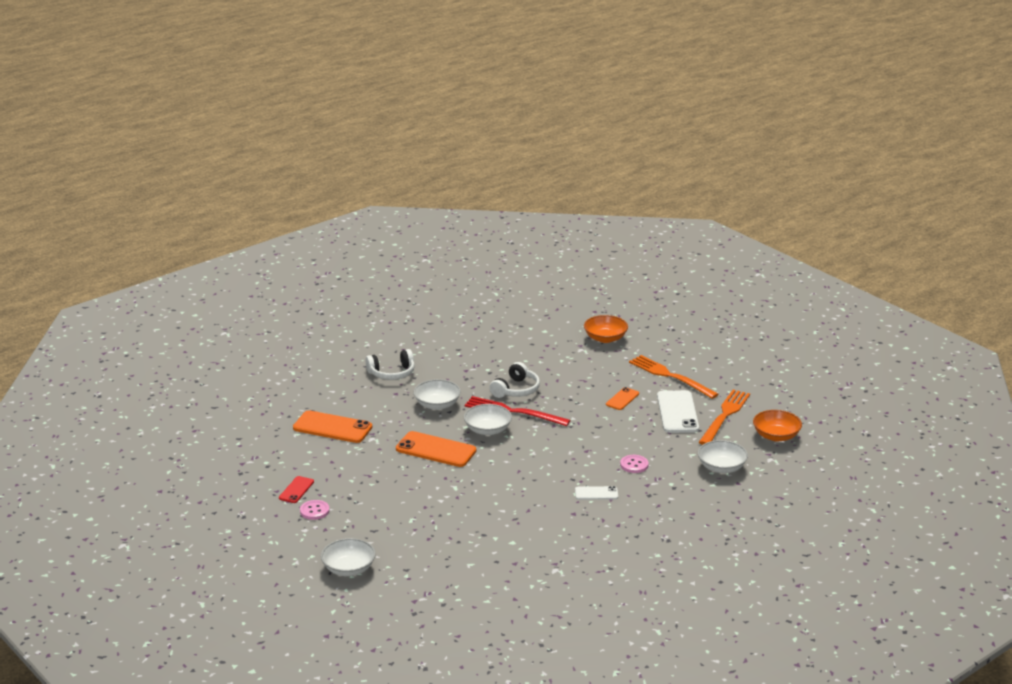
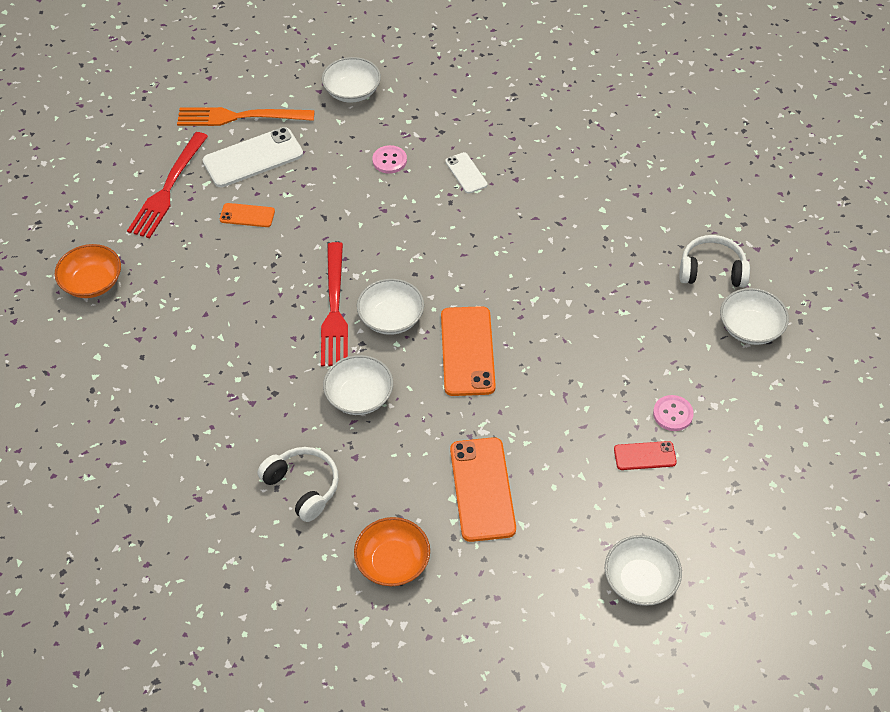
camera: 115 degrees left, 25 degrees up
(221, 461) = (640, 580): none -> white bowl
(516, 390) = (277, 327): white headphones -> white headphones (712, 271)
(670, 376) = (168, 188): orange fork -> red fork
(776, 436) = (262, 67): orange bowl -> orange bowl (393, 562)

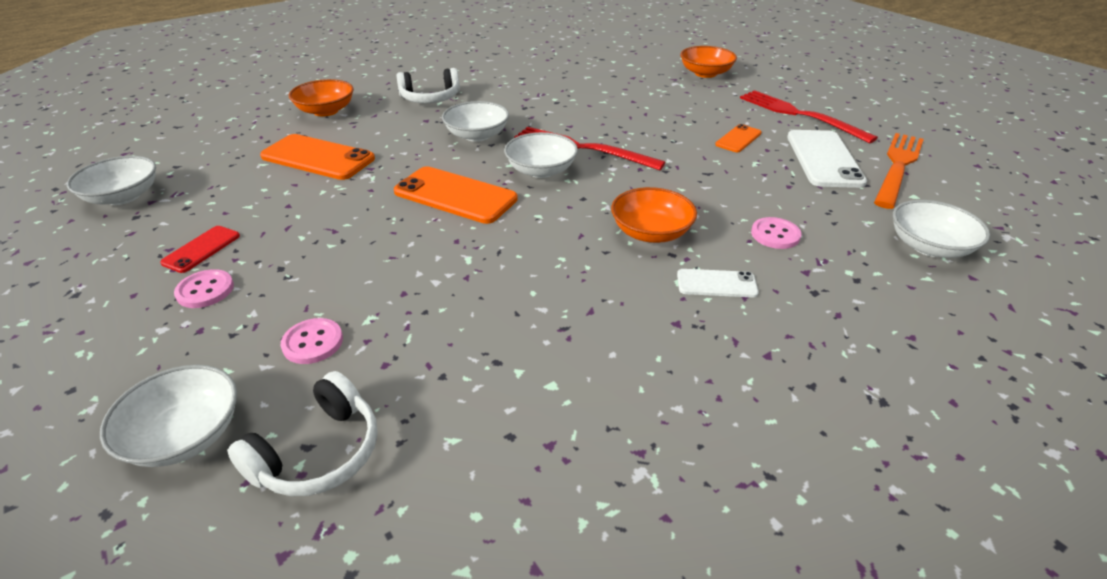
camera: 120 degrees right, 15 degrees down
(433, 220) = (651, 232): none -> orange bowl
(660, 324) = (313, 342): none -> pink button

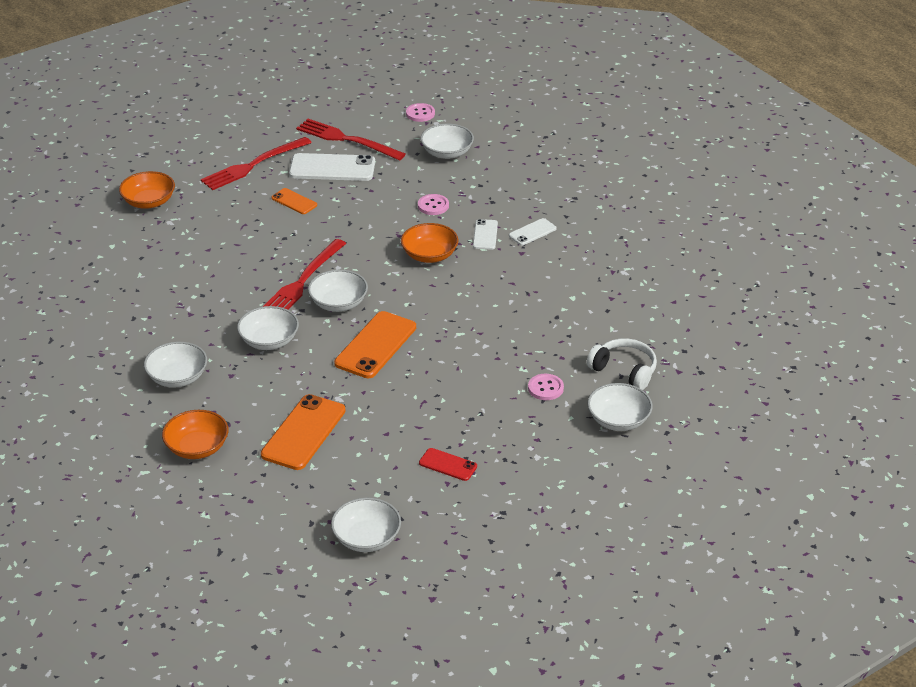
camera: 90 degrees left, 0 degrees up
(205, 290) = (497, 448): pink button -> pink button (420, 113)
(430, 98) = (177, 377): white headphones -> white bowl
(741, 338) = (532, 232): none -> white phone
(898, 166) = (347, 140): orange fork -> red fork

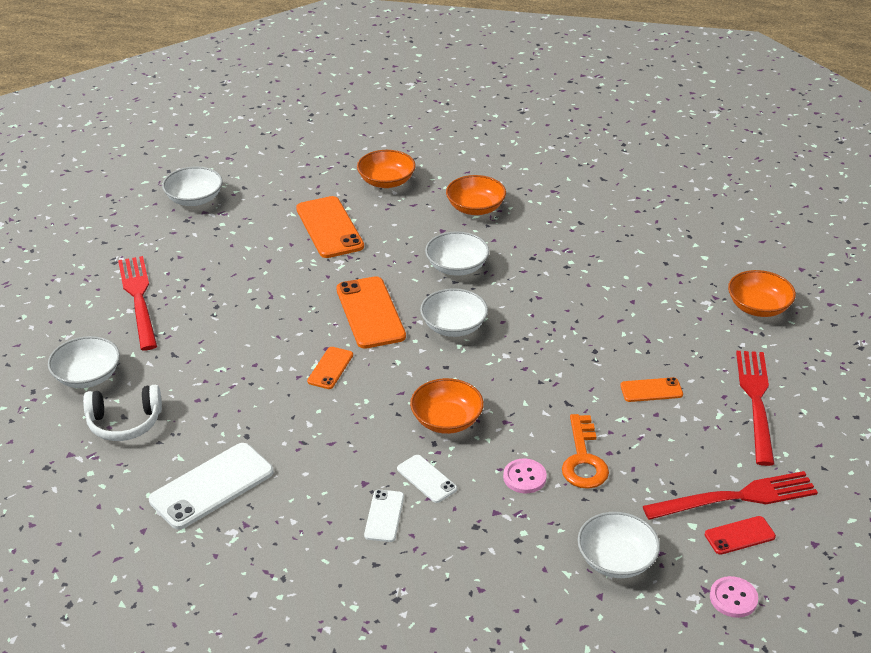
camera: 135 degrees right, 0 degrees up
(177, 377) = (475, 208): white bowl -> orange bowl
(302, 281) = (512, 324): red fork -> red fork (139, 299)
(332, 168) = (686, 451): white phone -> white phone (212, 486)
(389, 195) = (583, 459): none -> orange key
(448, 465) = (194, 267): red phone -> red phone (739, 535)
(453, 325) = (330, 368): none -> orange phone
(545, 388) = (181, 364): pink button -> none

